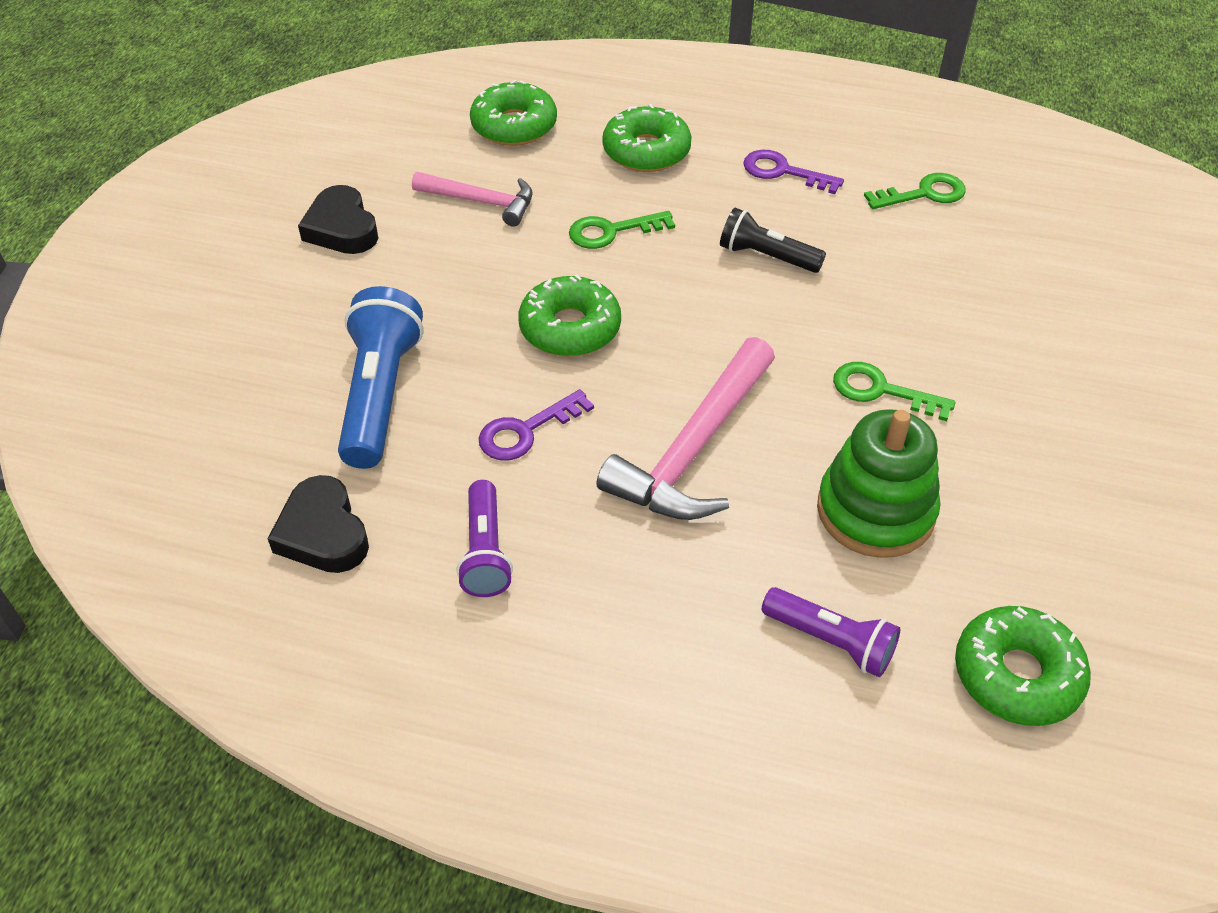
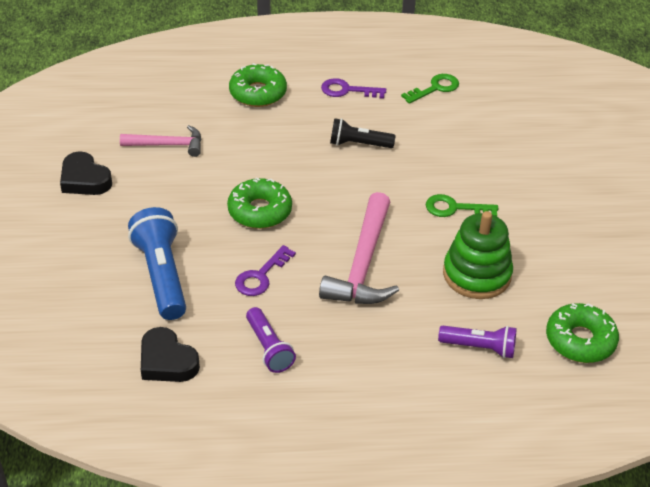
camera: 20 degrees left, 5 degrees down
(514, 126) = (165, 92): green donut -> none
(611, 231) = (258, 147): green key -> none

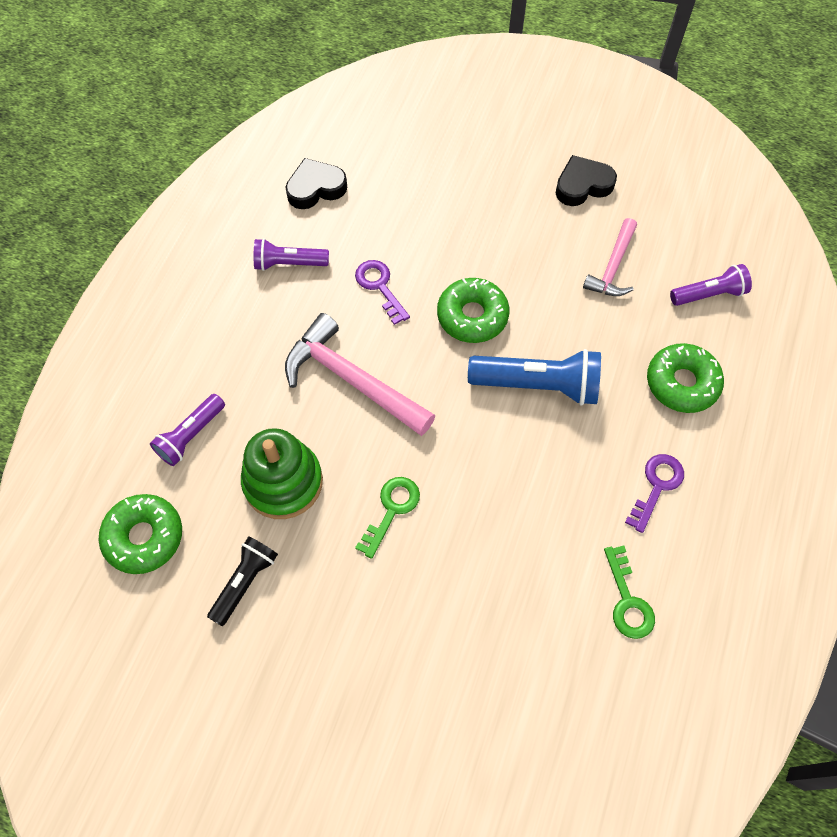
camera: 115 degrees right, 20 degrees up
(161, 275) = (420, 211): blue flashlight -> blue flashlight (538, 385)
(169, 93) = (709, 294): none -> purple flashlight
(358, 144) = (545, 455): black flashlight -> black flashlight (245, 582)

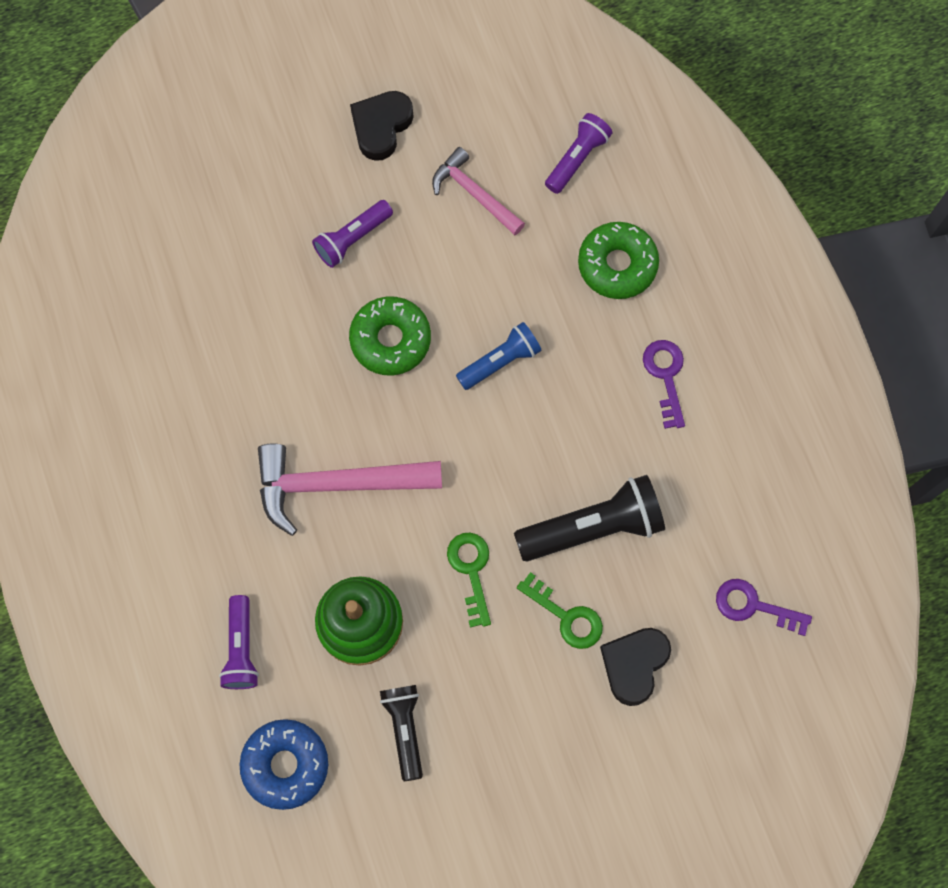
camera: 40 degrees left, 10 degrees up
(144, 537) = (285, 765): green donut -> blue donut
(289, 263) = (177, 418): purple flashlight -> purple flashlight (352, 239)
(315, 188) = (131, 321): black heart -> black heart (634, 665)
(379, 287) = (283, 376): purple key -> purple key (753, 606)
(509, 551) = (593, 527): none -> black flashlight
(538, 385) = (500, 361): blue flashlight -> blue flashlight, size x0.61
(613, 267) = (474, 194): pink hammer -> pink hammer turned 150 degrees clockwise
(628, 600) = (715, 492): green key -> green key (566, 616)

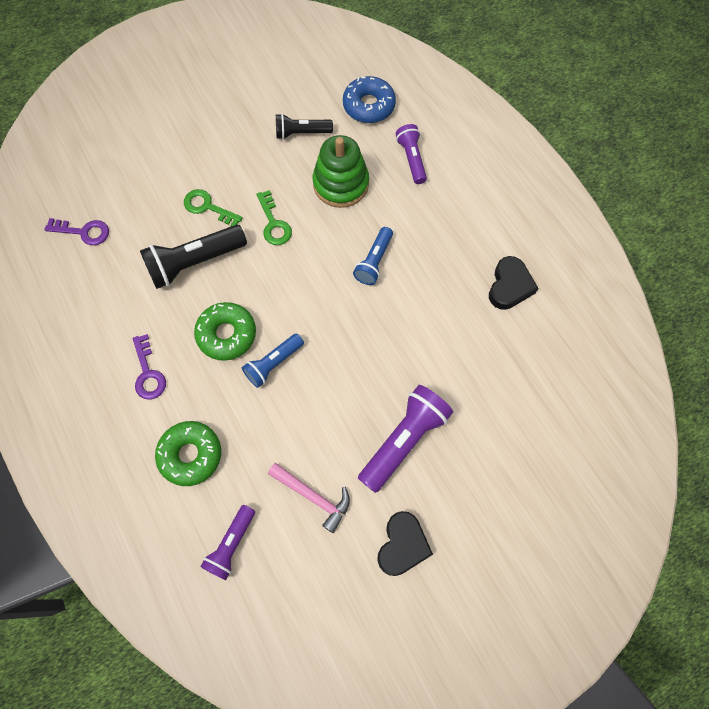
camera: 170 degrees right, 5 degrees down
(337, 484) = (374, 262): pink hammer -> blue flashlight
(352, 239) = (404, 440): purple flashlight -> purple flashlight, size x1.63
(390, 340) = (358, 366): green donut -> green donut (227, 334)
(404, 729) = (301, 133): black flashlight -> black flashlight turned 105 degrees clockwise
(634, 665) = (162, 187): black heart -> black heart (509, 286)

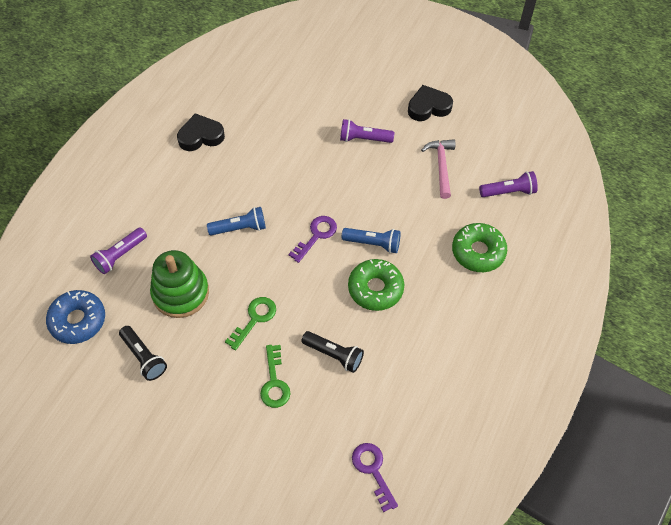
camera: 125 degrees left, 10 degrees down
(148, 373) = (447, 321): purple key -> purple key (316, 235)
(194, 263) = (334, 355): black flashlight -> black flashlight, size x0.61
(404, 440) = (363, 139): purple flashlight -> purple flashlight, size x0.61

